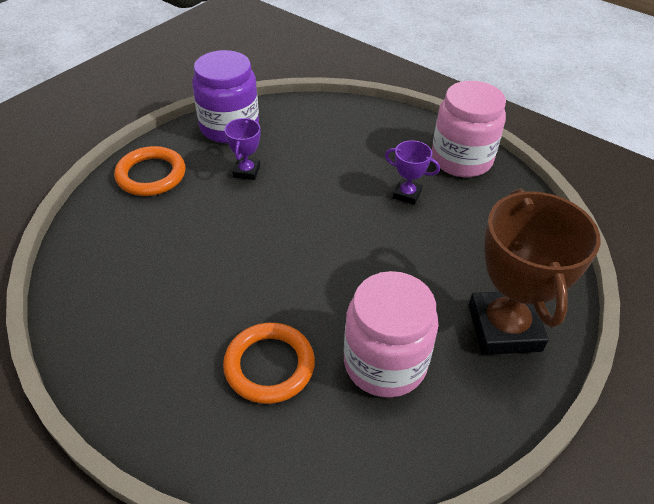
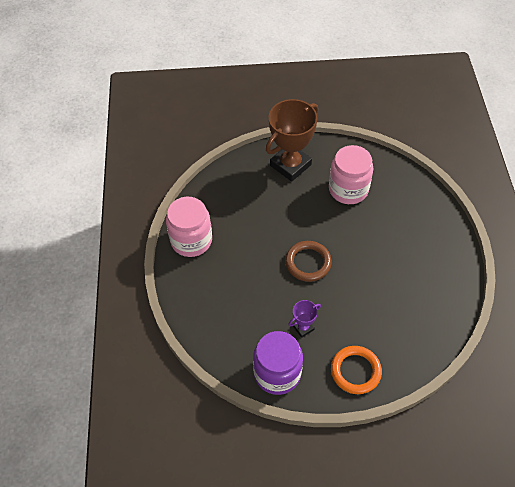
camera: 130 degrees left, 10 degrees up
(269, 365) = (391, 222): orange ring -> none
(317, 229) = (308, 263): none -> brown ring
(407, 194) = (245, 245): purple trophy -> none

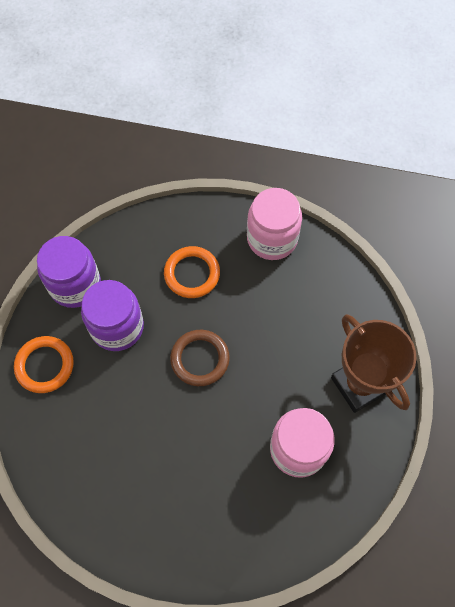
camera: 105 degrees right, 10 degrees up
(239, 287) = (192, 274): none -> orange ring
(303, 328) = (117, 327): purple trophy -> purple jar

